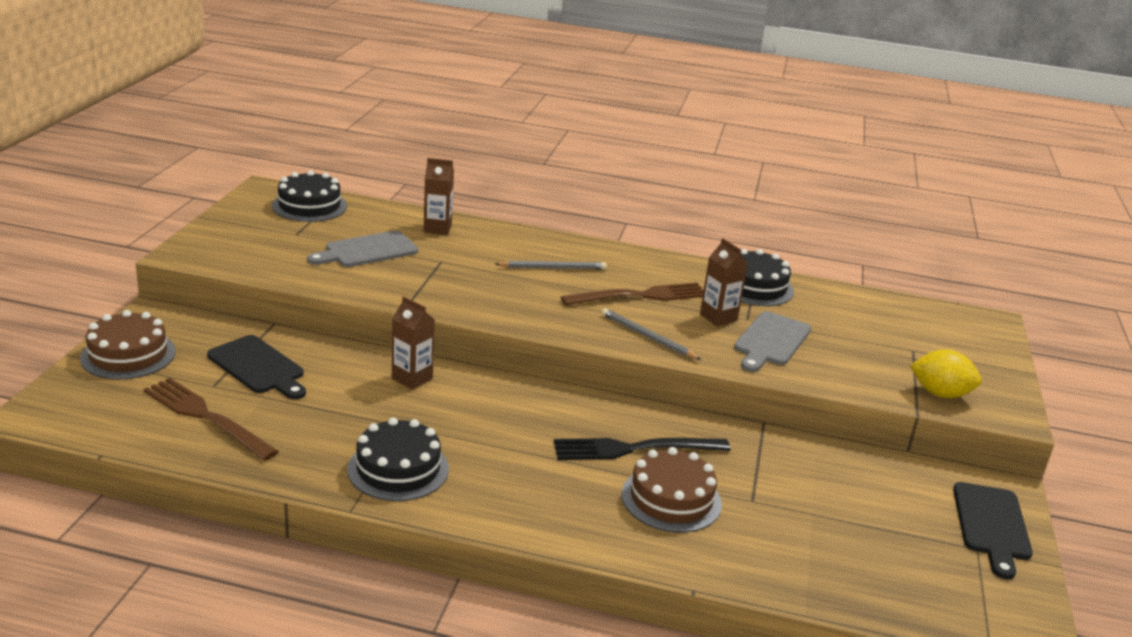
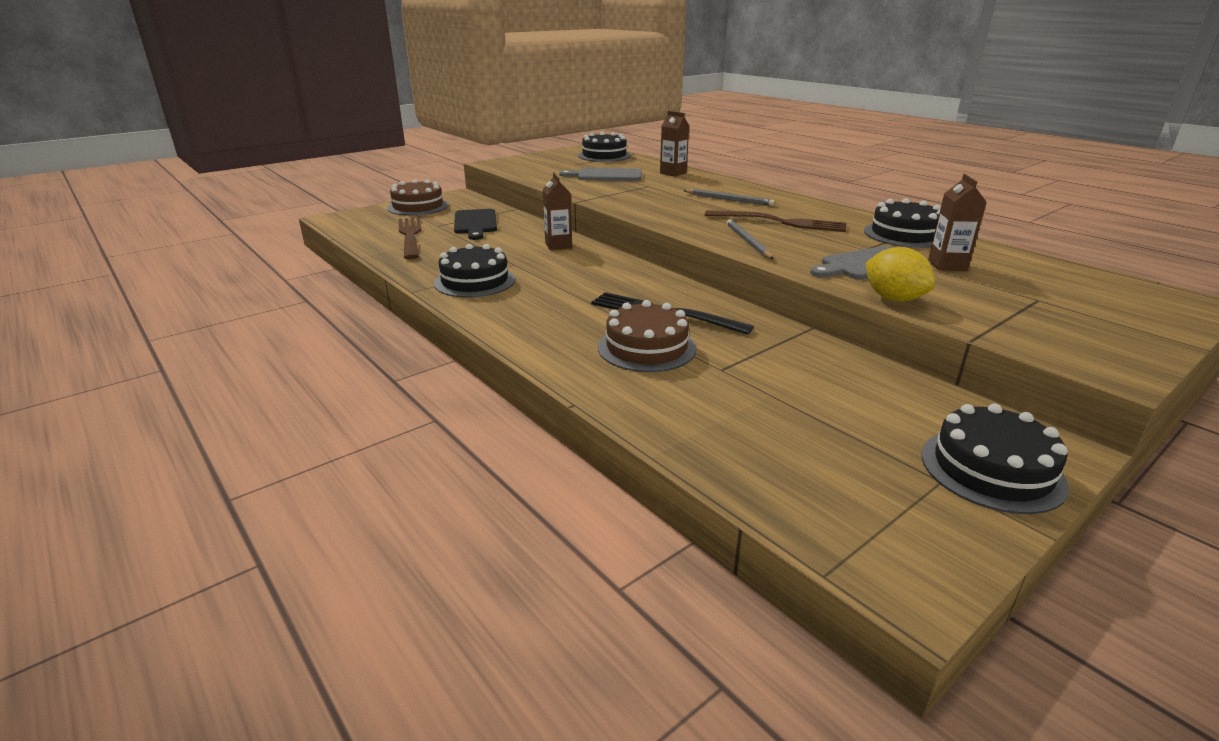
camera: 40 degrees right, 0 degrees up
(718, 317) = (836, 243): brown carton -> brown carton (947, 265)
(940, 394) = (1028, 333): yellow lemon -> yellow lemon (893, 299)
(992, 525) = (992, 469): black cutting board -> black cake

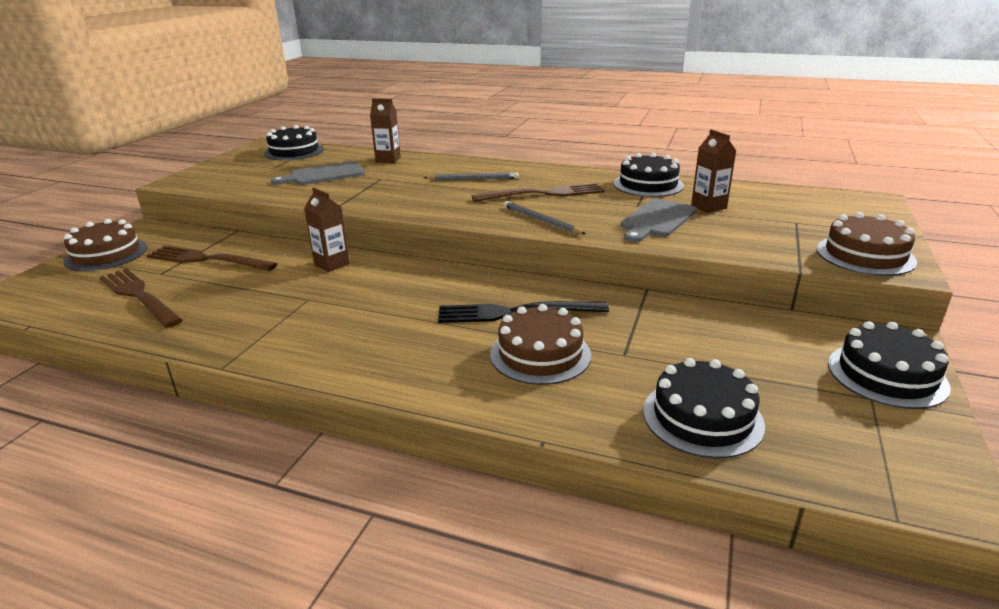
camera: 30 degrees left, 0 degrees up
(474, 281) = (284, 332): black cake -> black cake (702, 417)
(475, 223) = (206, 259): black cutting board -> brown fork
(893, 299) = (711, 248): yellow lemon -> none
(1083, 347) = (865, 255): none -> brown cake

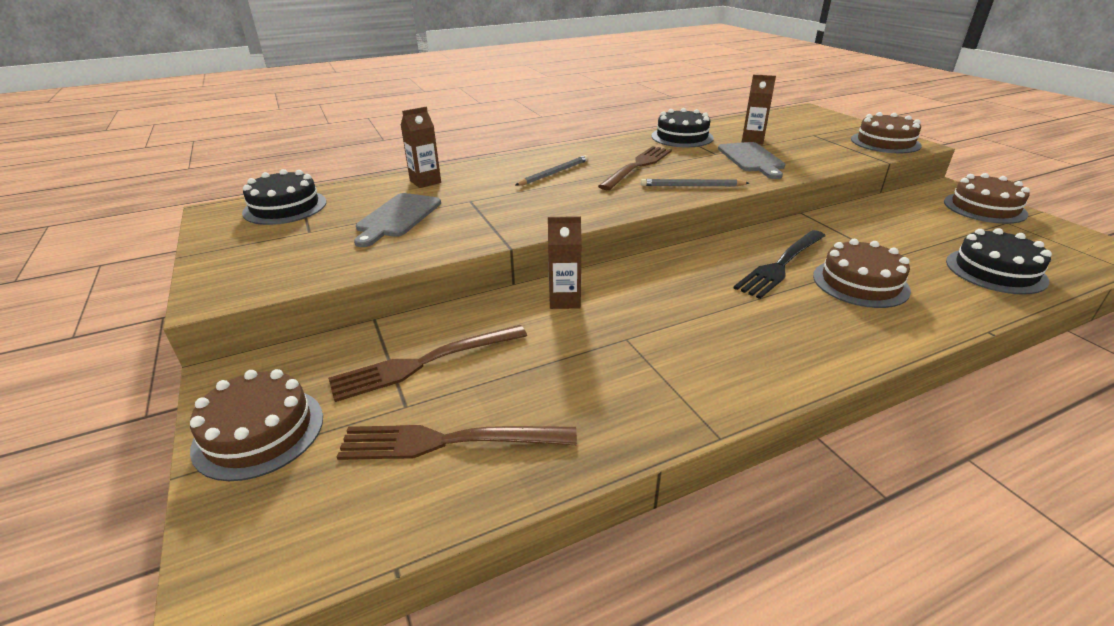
camera: 45 degrees left, 5 degrees up
(886, 375) = (984, 208): black cake -> brown cake

